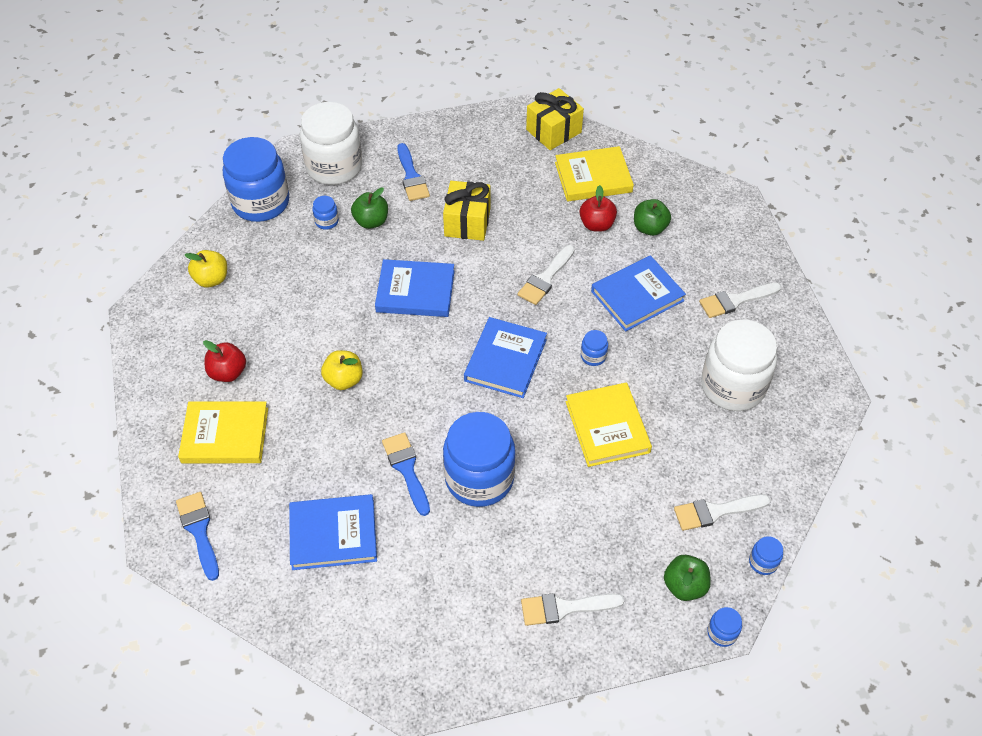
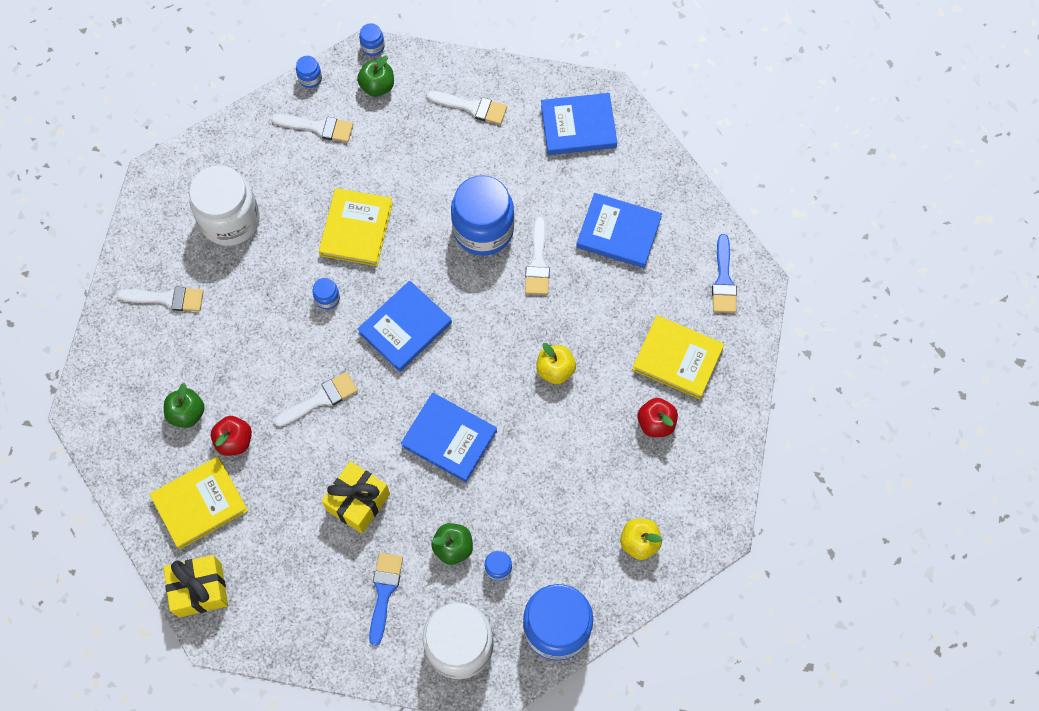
camera: 155 degrees left, 15 degrees up
(406, 469) = (538, 262): blue brush -> white brush
(593, 177) = (200, 503): yellow book -> yellow book turned 45 degrees counterclockwise
(637, 296) = (250, 342): blue book -> blue book (578, 126)

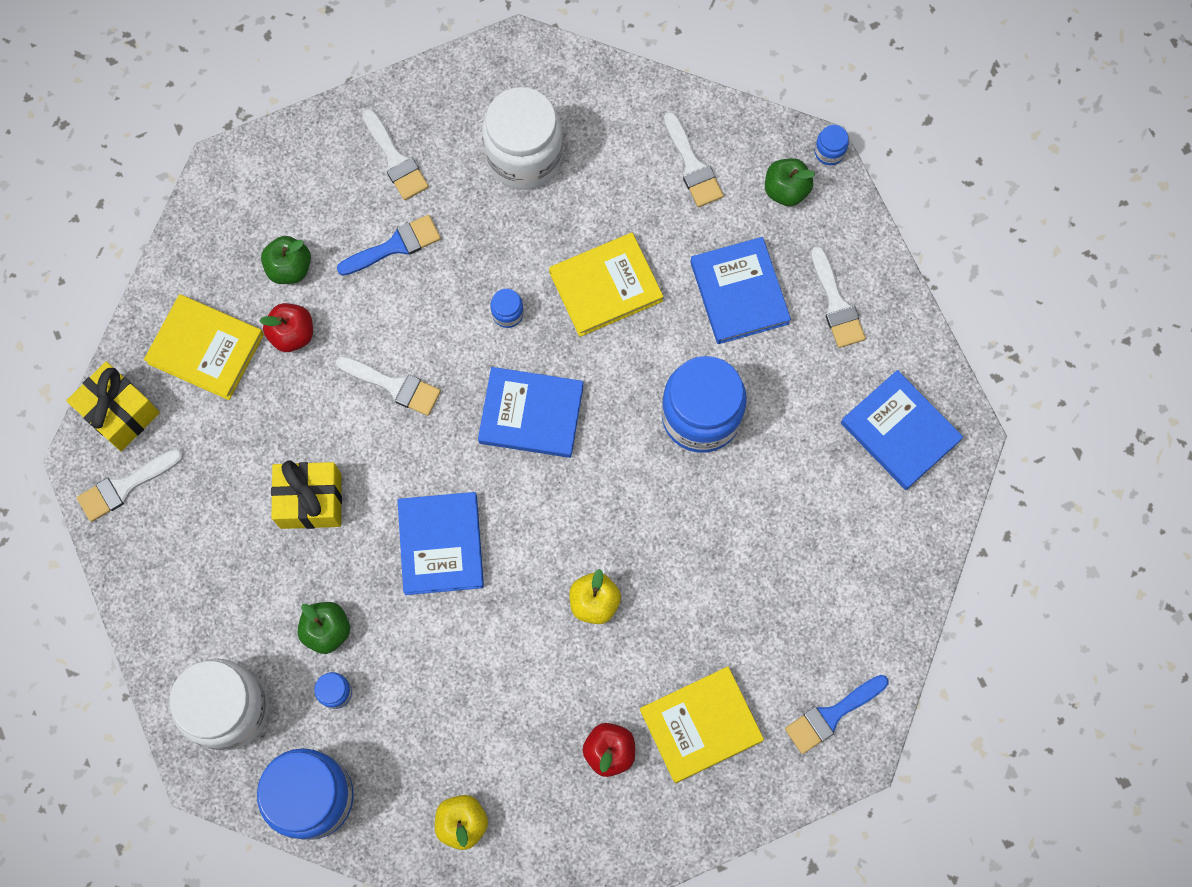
camera: 55 degrees right, 5 degrees up
(310, 78) = (743, 117): blue jar -> none
(384, 592) = (234, 594): blue brush -> blue brush (395, 246)
(538, 262) = (705, 499): white brush -> white brush (125, 486)
(618, 233) = (804, 561): blue book -> blue book (739, 293)
(677, 358) = (701, 725): yellow book -> yellow book turned 75 degrees clockwise

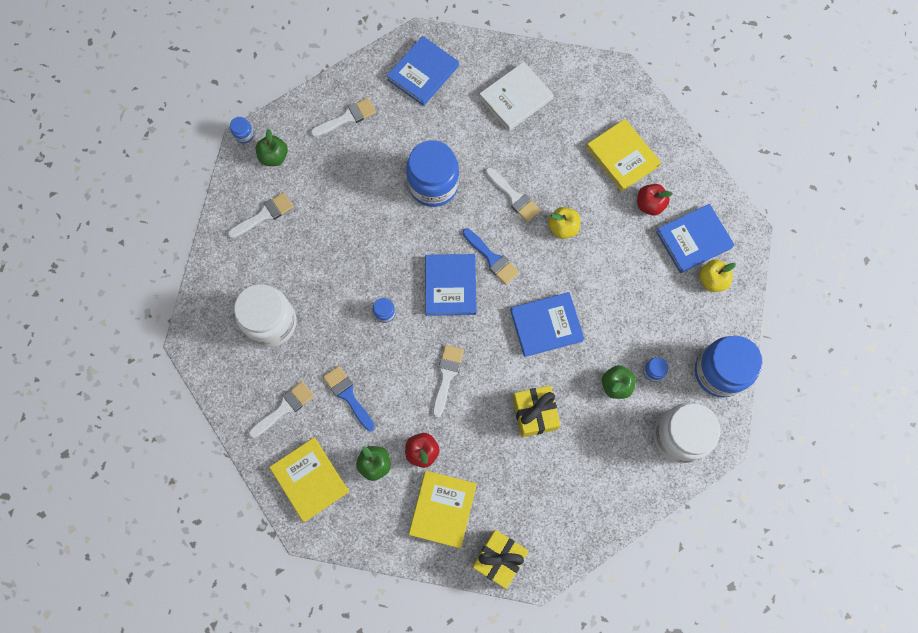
camera: 100 degrees left, 0 degrees up
(125, 486) = (549, 541): white brush -> white brush (514, 197)
(605, 286) = (356, 255): yellow book -> yellow book (310, 479)
(739, 293) = (348, 174): blue book -> blue book (693, 240)
(832, 715) = (600, 88): blue brush -> blue brush (492, 258)
(833, 572) = (516, 98): none -> white book

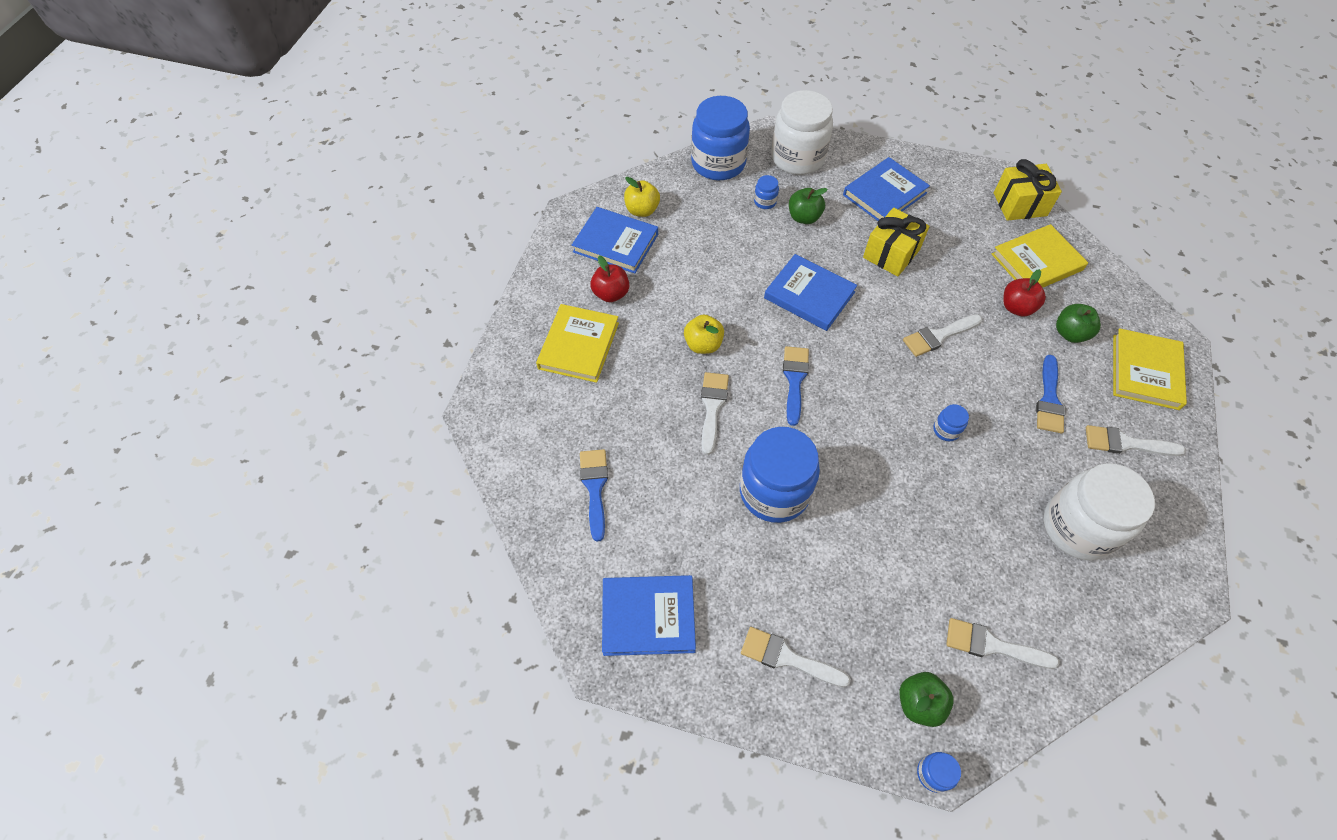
camera: 130 degrees left, 15 degrees down
(450, 286) = (858, 394): blue book -> blue book (884, 194)
(516, 98) = (595, 488): white book -> blue brush

